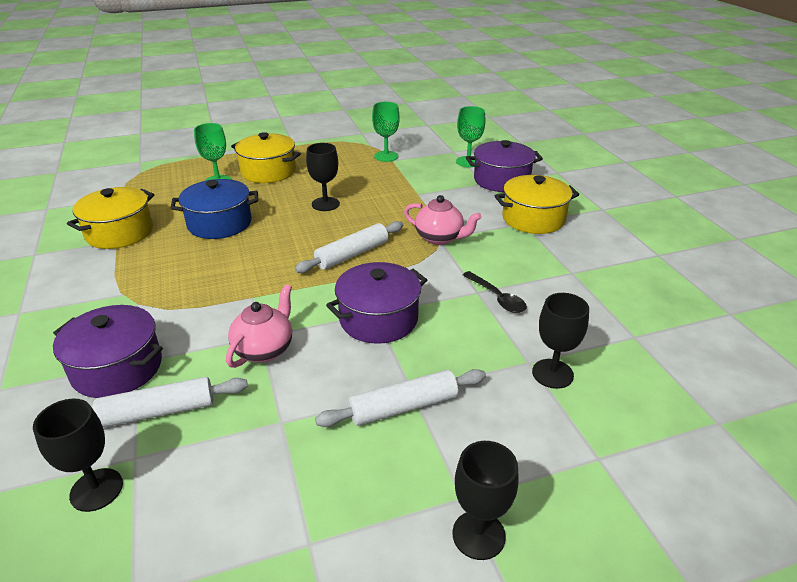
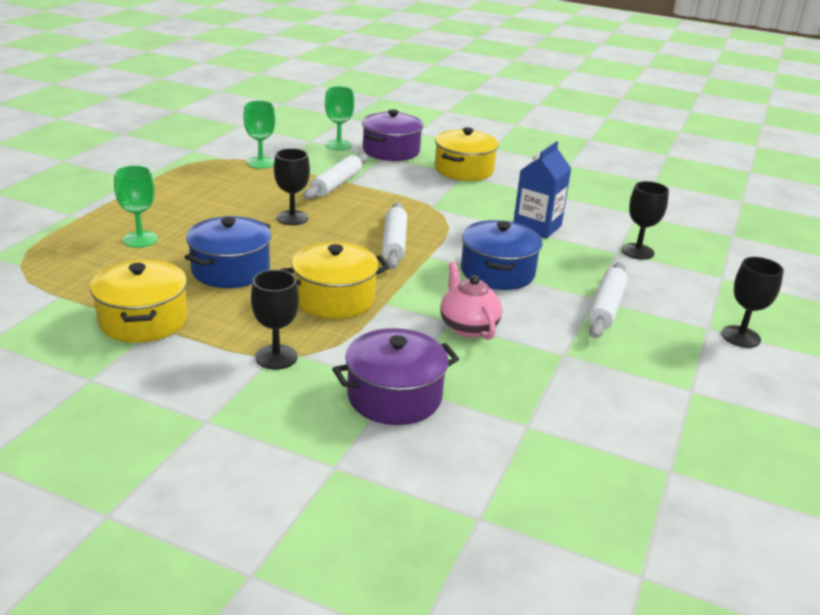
camera: 50 degrees left, 5 degrees down
(96, 489) = (545, 453): black goblet -> black goblet (276, 357)
(158, 412) = (484, 398): white rolling pin -> white rolling pin (337, 184)
(268, 171) = (175, 213): yellow pot -> yellow pot (334, 299)
(378, 319) = (497, 272): purple pot -> blue pot
(440, 238) = (430, 206): pink teapot -> none
(497, 298) = (537, 227): black spoon -> blue carton

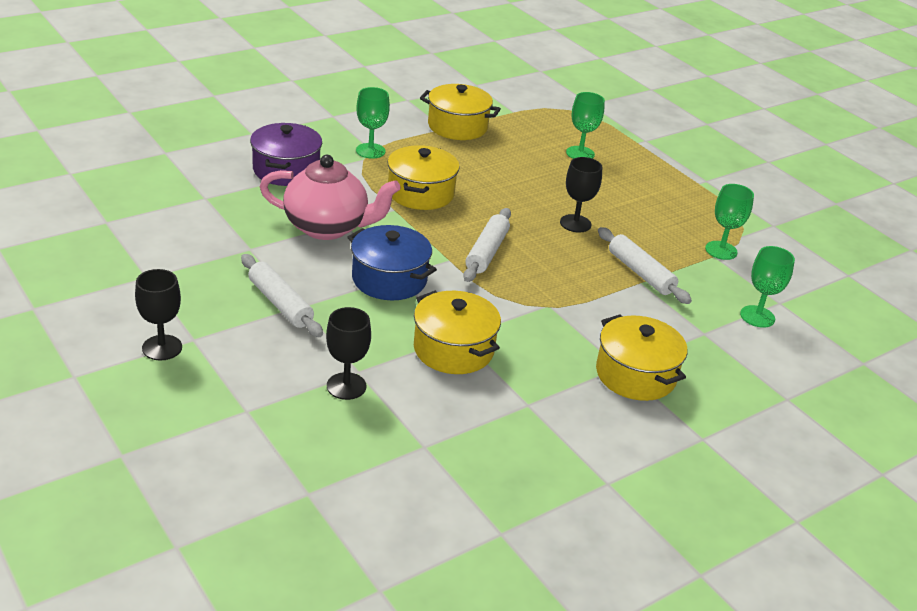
camera: 120 degrees right, 5 degrees up
(230, 270) = (501, 170): blue pot -> none
(276, 357) = (370, 151): black goblet -> green goblet
(391, 151) = (723, 347): purple pot -> none
(394, 243) = (487, 252): white rolling pin -> white rolling pin turned 75 degrees clockwise
(468, 327) = (327, 227): pink teapot -> pink teapot, size x1.59
(537, 227) = (453, 349): blue carton -> yellow pot

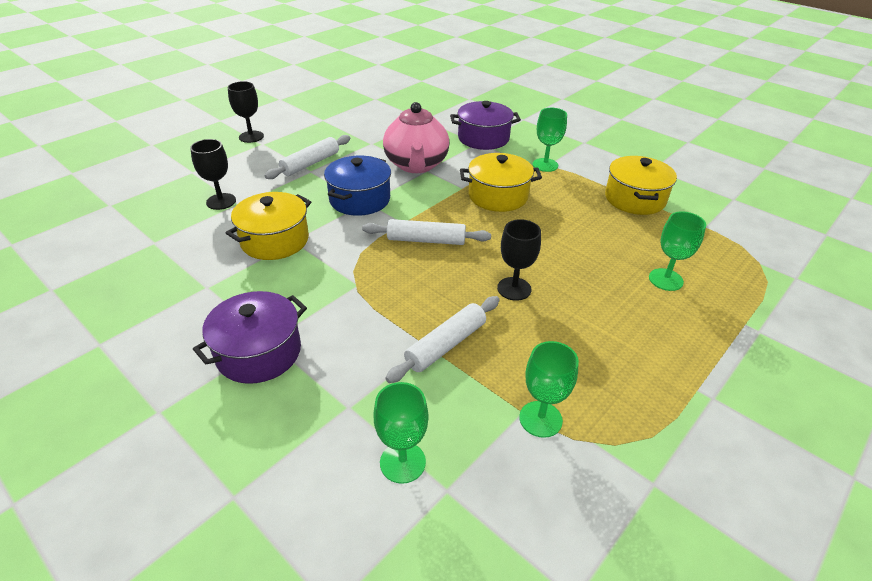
camera: 80 degrees right, 5 degrees up
(635, 375) = (259, 352): yellow pot -> purple pot

